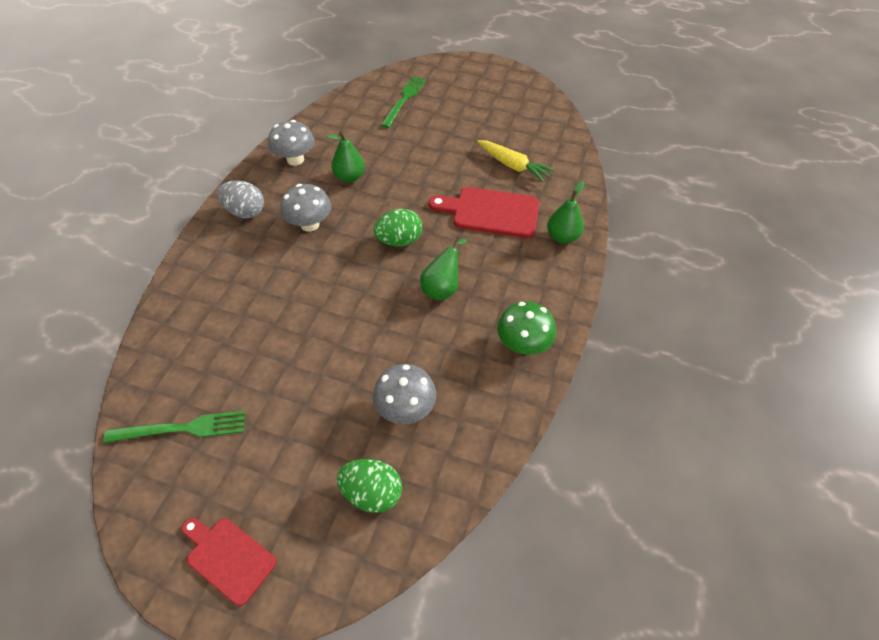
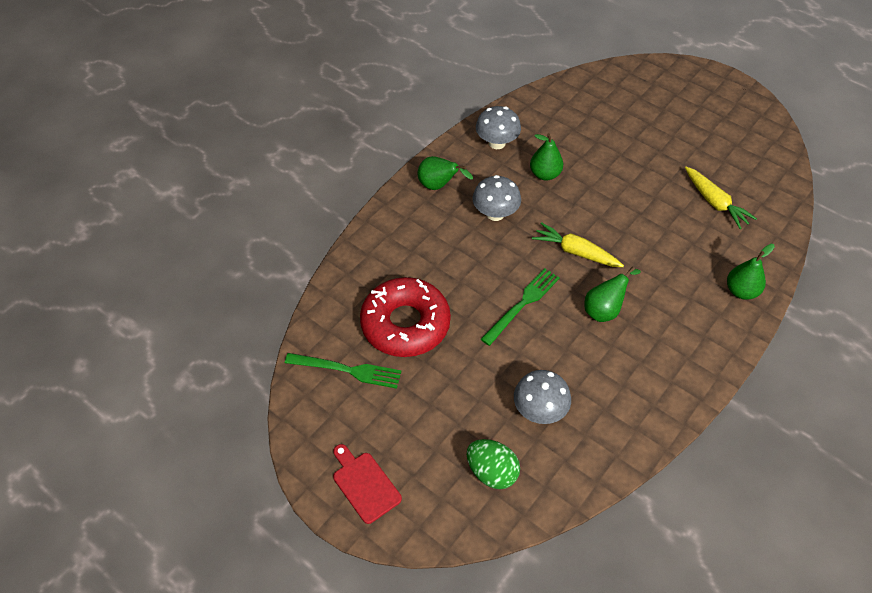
camera: 20 degrees right, 0 degrees up
(239, 359) = (405, 324): none -> red donut
(245, 212) = (438, 186): grey egg -> green pear
(399, 240) = (576, 252): green egg -> yellow carrot
(404, 100) = (622, 102): green fork -> green fork (522, 304)
(491, 212) = (675, 246): red cutting board -> none
(523, 344) = (666, 385): green mushroom -> none

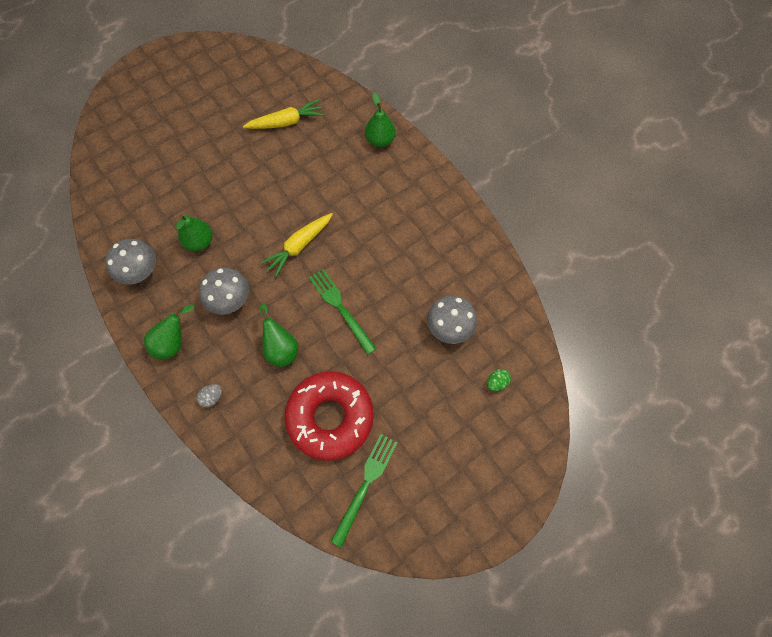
camera: 75 degrees left, 15 degrees up
(364, 484) = (486, 494): red cutting board -> none
(397, 228) = (212, 397): none -> grey egg
(492, 472) = (496, 382): green egg -> green egg, size x0.54
(604, 310) = (367, 245): green pear -> green pear (281, 348)

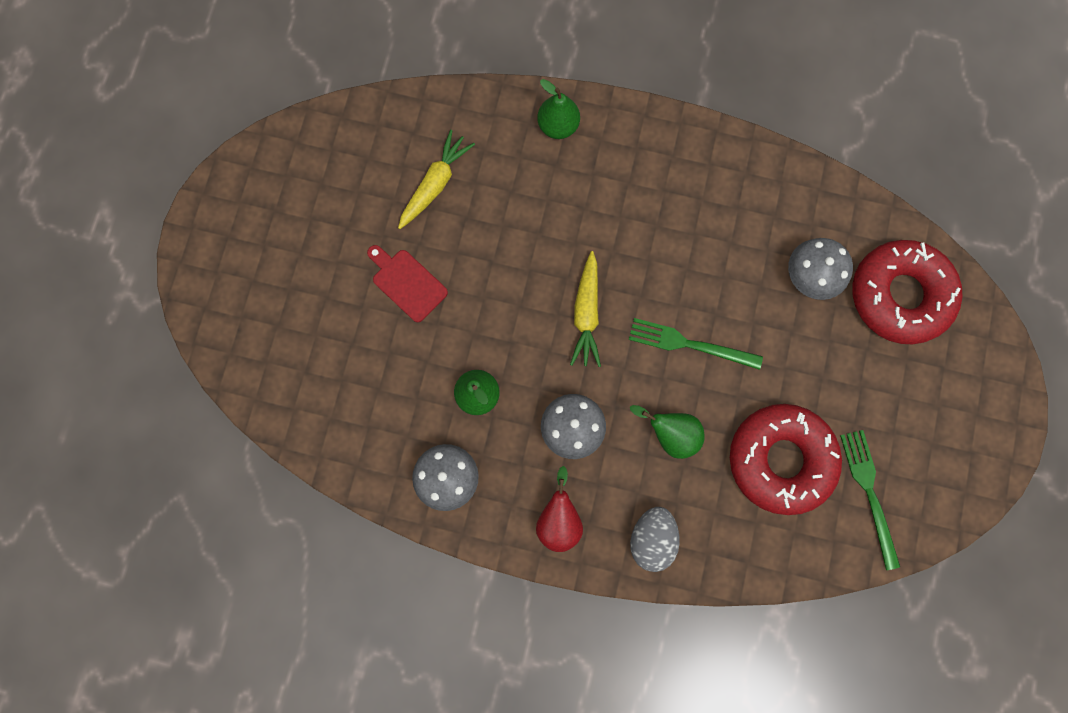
camera: 40 degrees left, 10 degrees up
(173, 342) = (559, 519): green pear -> red pear
(212, 397) = (651, 538): grey egg -> grey egg, size x1.84
(222, 158) = (407, 283): none -> red cutting board
(496, 382) = (899, 295): green egg -> red donut

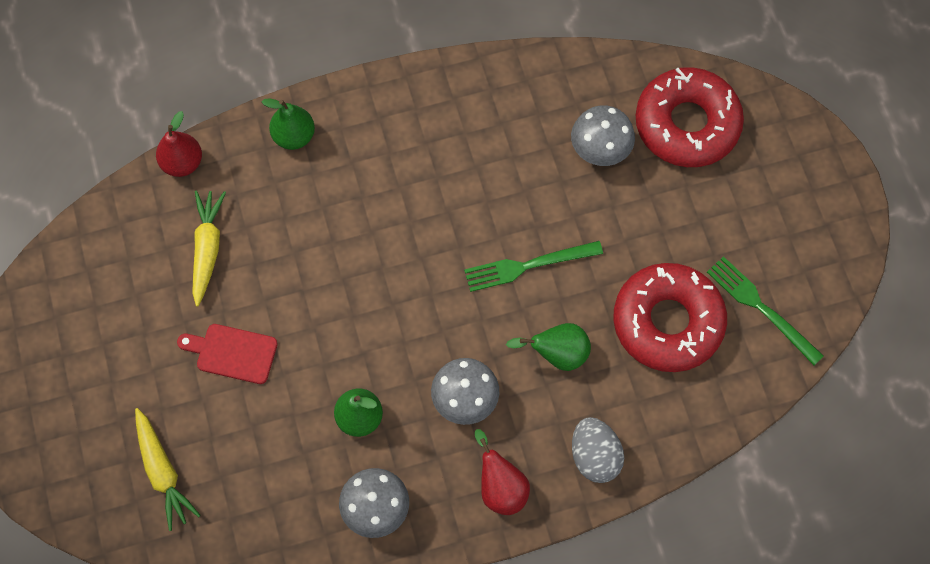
camera: 30 degrees left, 10 degrees down
(455, 100) = (182, 163): none -> red pear
(586, 313) = (418, 289): yellow carrot -> yellow carrot (163, 471)

